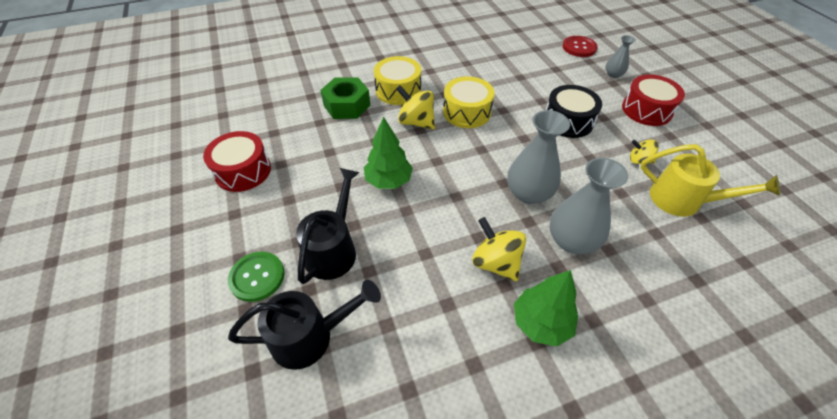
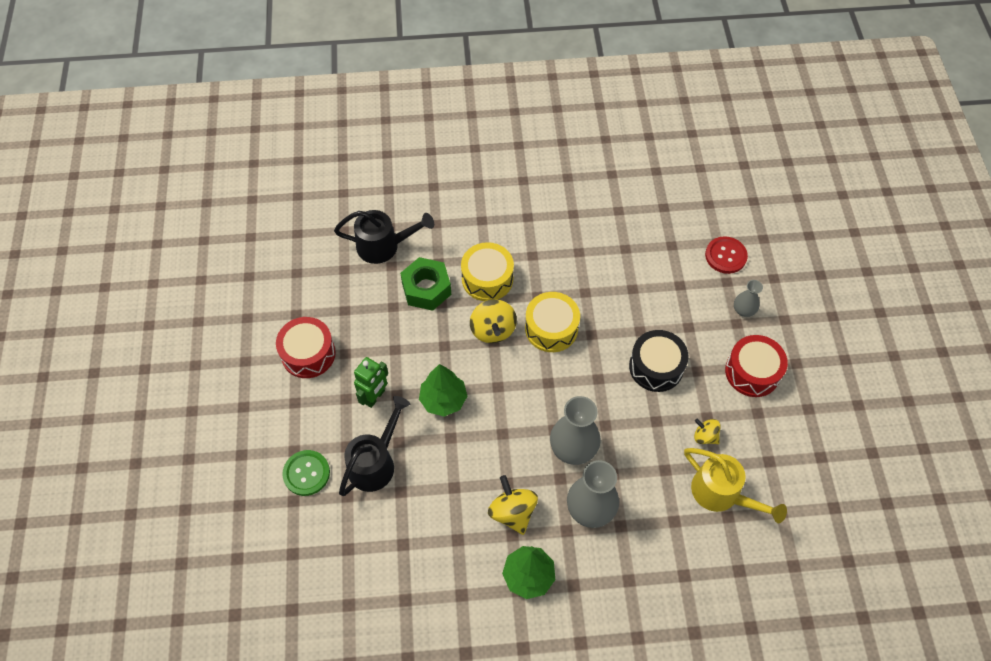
camera: 15 degrees right, 10 degrees up
(311, 336) = (341, 538): black watering can -> black watering can (384, 246)
(319, 192) = (375, 397): none -> green robot
(416, 122) = (493, 330): yellow spinning top -> yellow spinning top turned 150 degrees counterclockwise

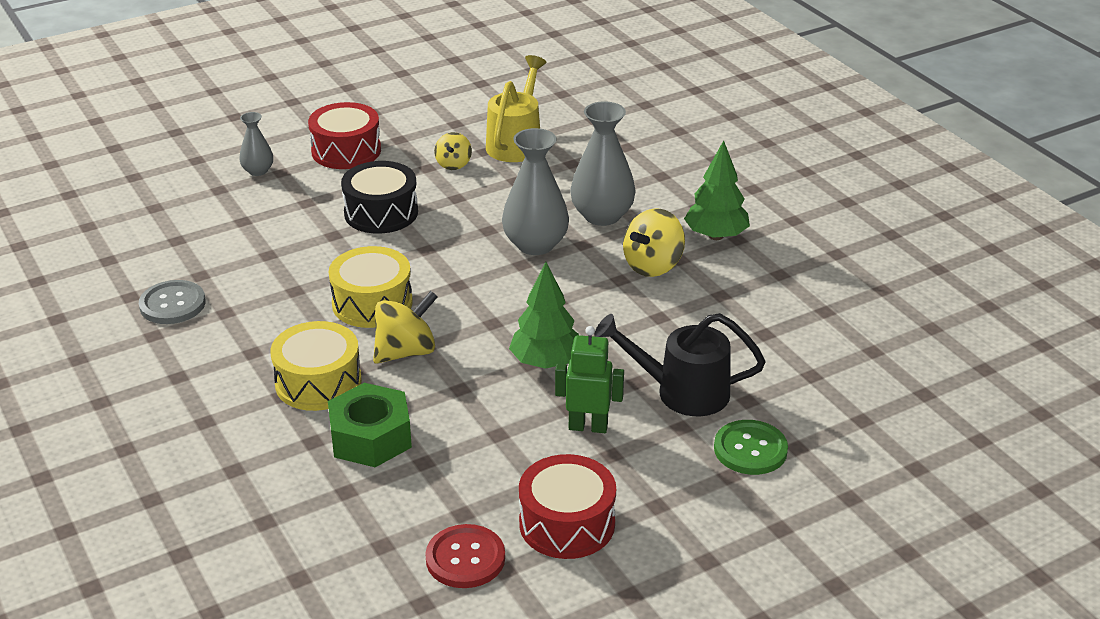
camera: 115 degrees left, 25 degrees down
(384, 246) = (309, 513): black watering can -> none
(600, 228) = (172, 304): none -> grey button
(725, 256) = (176, 197): red button -> red button (465, 558)

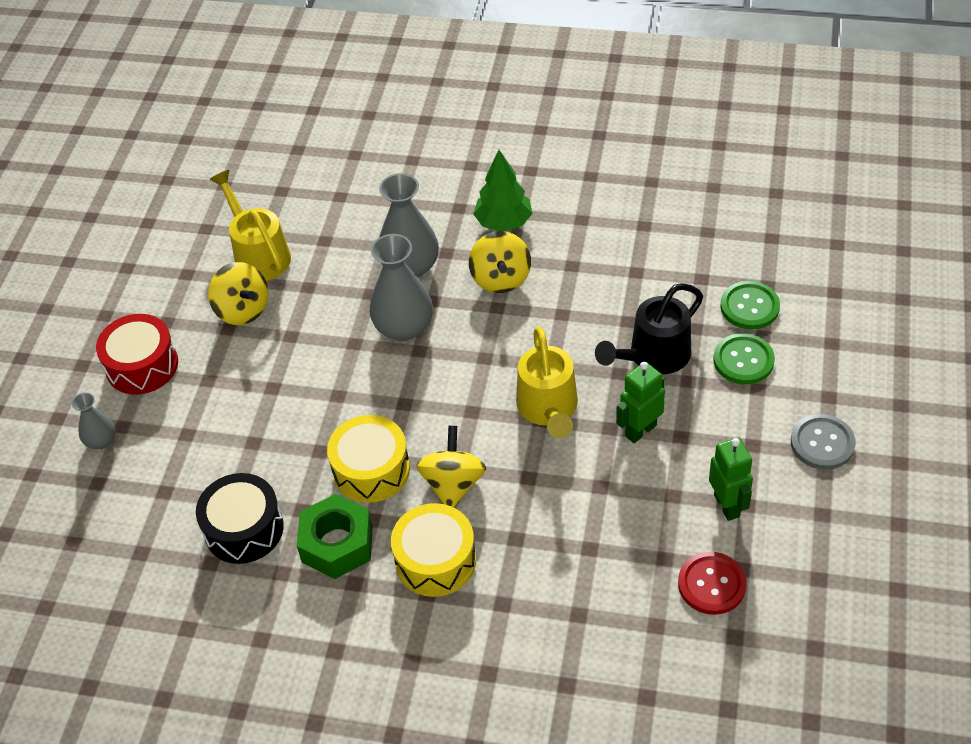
camera: 45 degrees left, 15 degrees up
(172, 304) = (232, 603): grey button -> grey button (822, 443)
(370, 437) = (532, 565): green nut -> green nut (337, 544)
(381, 213) = (257, 394): black drum -> black drum (244, 529)
(453, 164) = (243, 310): yellow spinning top -> yellow spinning top, size x1.64
(546, 362) = (548, 409): green tree -> yellow watering can
(567, 524) = (727, 505): red drum -> green robot
(820, 421) = (749, 307): none -> green button

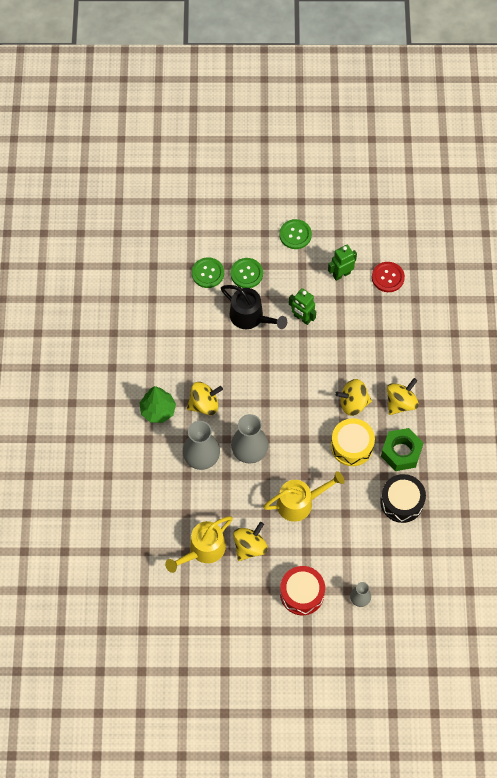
camera: 105 degrees left, 15 degrees up
(435, 560) = (400, 403): yellow drum -> yellow spinning top
(548, 409) = (296, 364): yellow watering can -> yellow watering can (300, 502)
(822, 443) = (295, 235): grey button -> green button

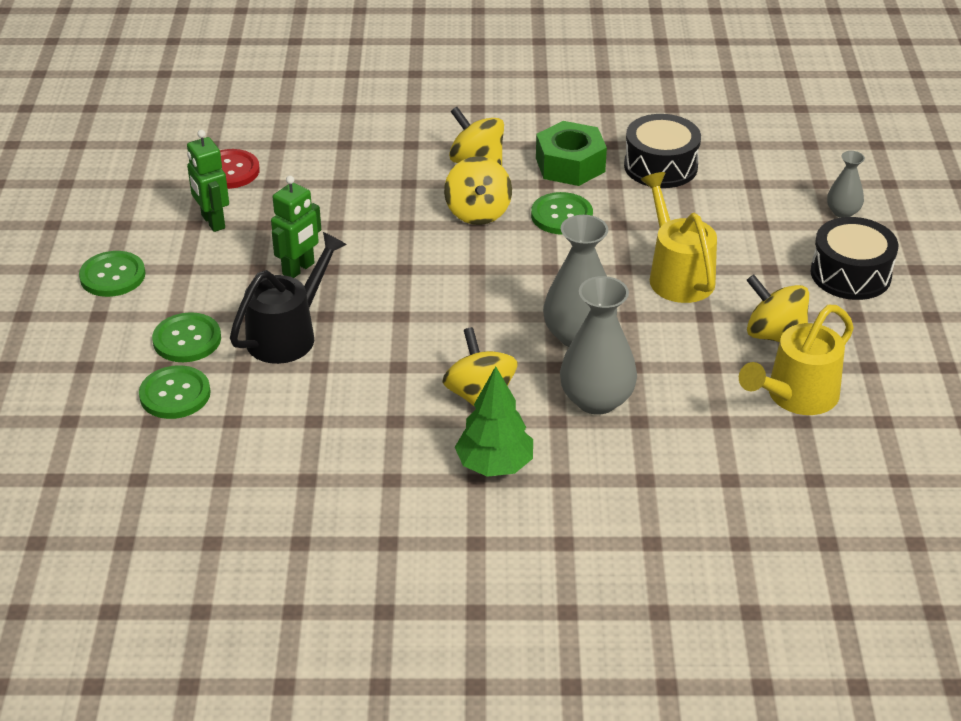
camera: 90 degrees left, 25 degrees down
(202, 550) = (795, 397): yellow watering can -> yellow watering can turned 90 degrees clockwise
(302, 593) = (850, 274): red drum -> black drum
(352, 446) = (561, 215): yellow drum -> green button

